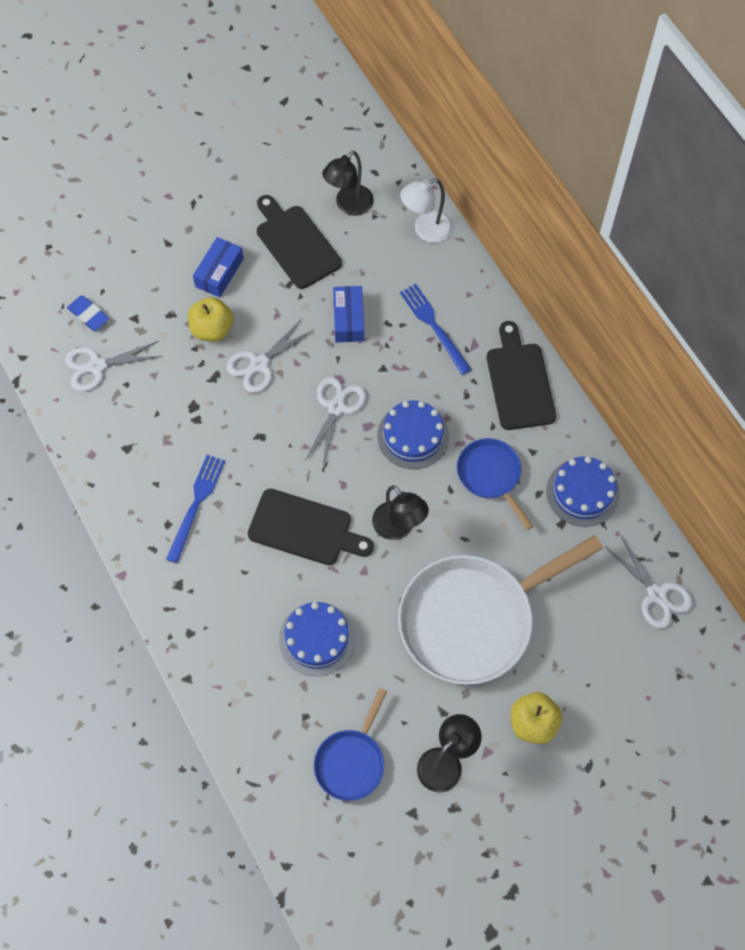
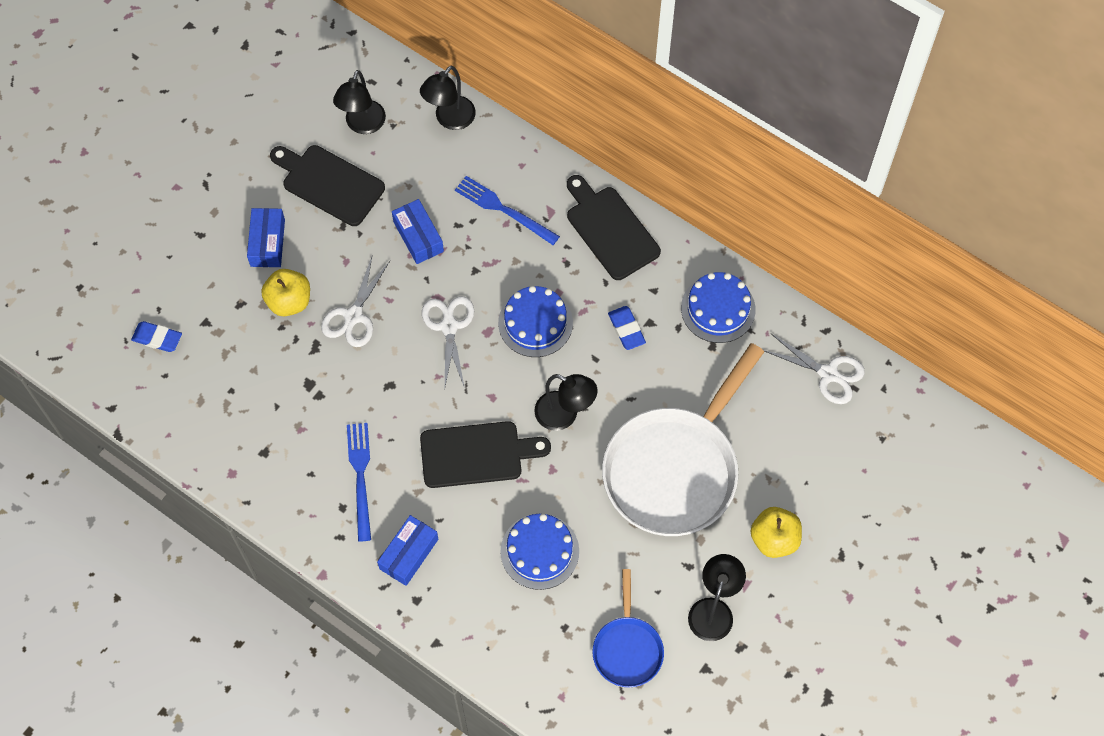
camera: 25 degrees left, 0 degrees up
(97, 366) = (192, 385): white scissors -> none
(203, 590) = (409, 554): none -> blue box
(425, 230) = (450, 119): white lamp -> black lamp
(491, 476) = (626, 329): blue pan -> blue eraser

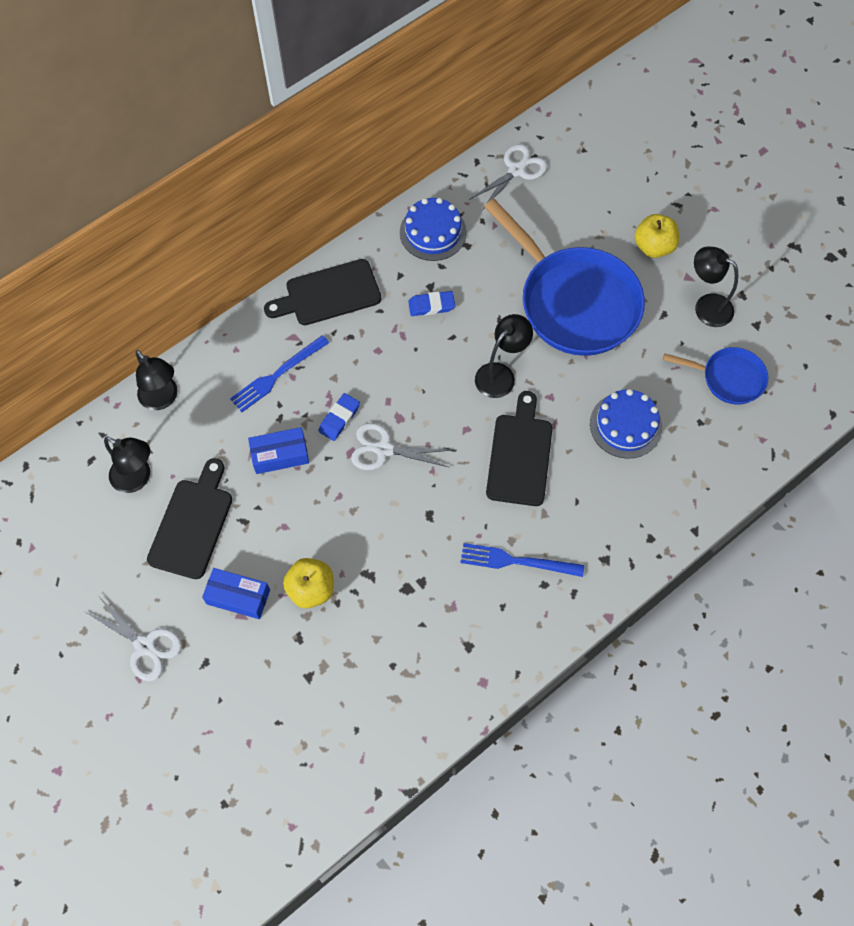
camera: 75 degrees left, 0 degrees up
(157, 338) = (311, 730): blue eraser -> blue eraser (339, 418)
(329, 184) = (192, 524): black cutting board -> black cutting board turned 150 degrees clockwise
(353, 316) = (346, 532): white scissors -> white scissors (145, 646)
(409, 554) = (604, 535): blue box -> none
(535, 323) = (402, 376): blue cake -> none
(675, 469) = (574, 302): white pan -> blue pan

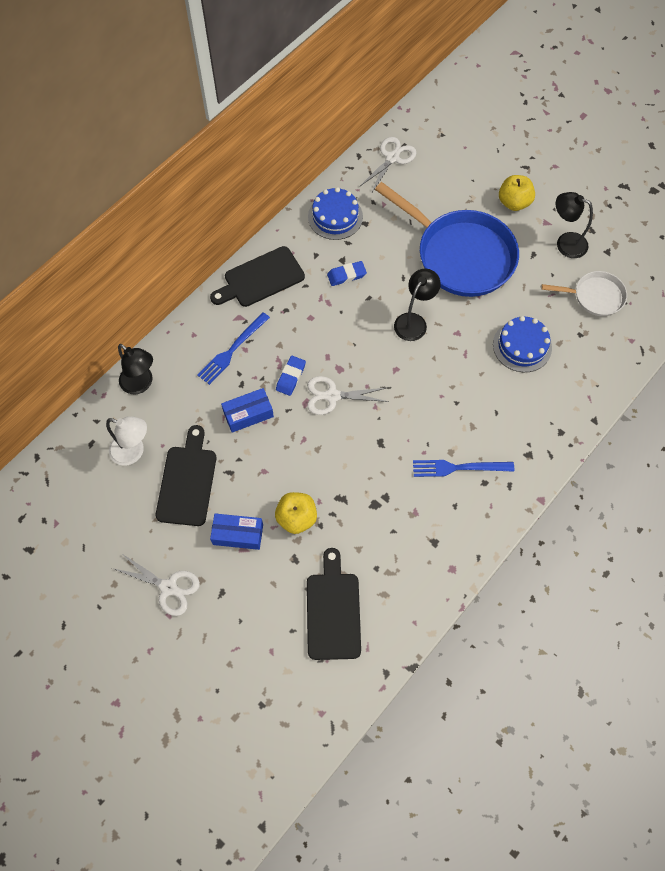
camera: 10 degrees left, 0 degrees up
(137, 478) = (133, 452): black lamp -> white lamp
(519, 455) = (443, 383): black cutting board -> black cutting board (333, 611)
(728, 378) = (595, 296): blue pan -> white pan

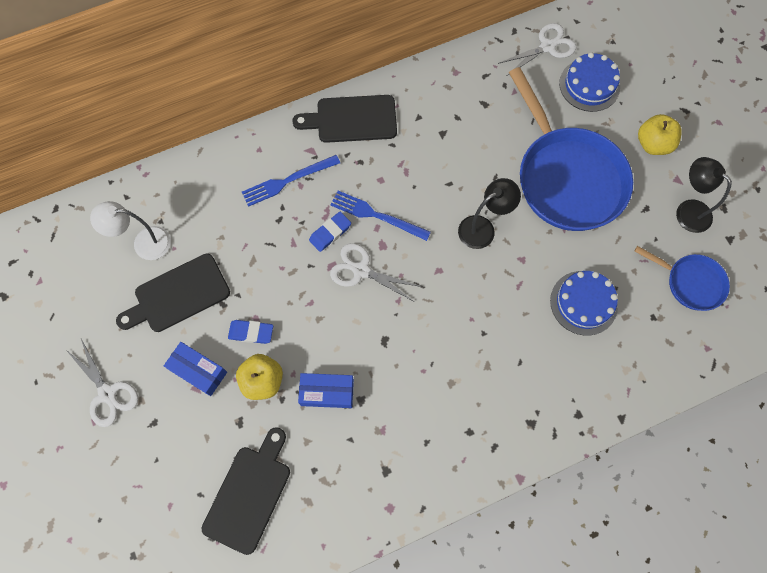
camera: 25 degrees right, 5 degrees up
(133, 452) = (144, 243): white lamp -> white lamp turned 135 degrees clockwise
(141, 384) = (185, 178): black lamp -> none
(187, 481) = (178, 295): black cutting board -> black cutting board turned 150 degrees counterclockwise
(248, 414) = (270, 253): blue box -> blue box (327, 392)
(335, 216) = (458, 85): blue cake -> blue cake (589, 85)
(346, 275) = (438, 151): blue eraser -> blue eraser (251, 332)
(458, 468) = (450, 403): blue fork -> blue fork (376, 215)
(595, 296) = (690, 282): white pan -> blue pan

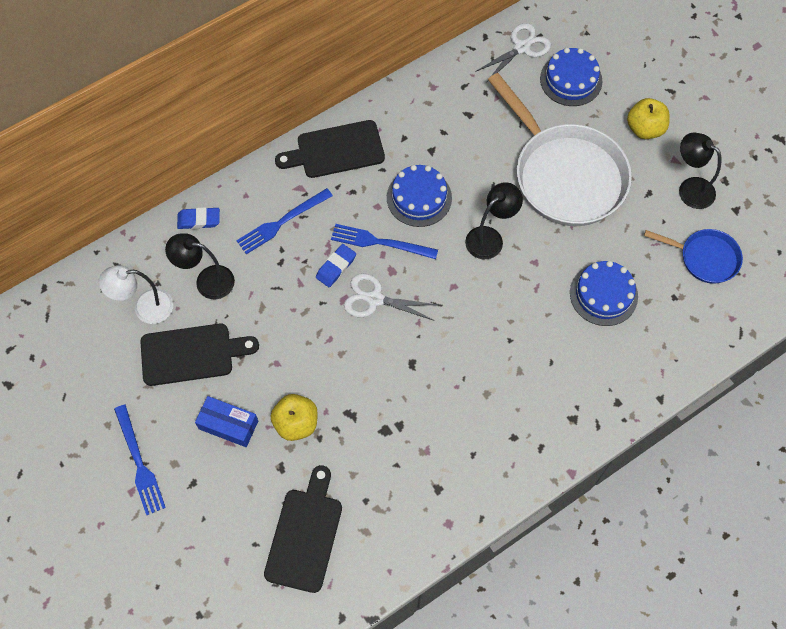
camera: 10 degrees left, 5 degrees down
(107, 394) = (139, 463): white scissors -> blue fork
(178, 295) = (192, 354): black cutting board -> black cutting board turned 150 degrees counterclockwise
(206, 226) = (207, 281): none -> black lamp
(251, 332) = (275, 378): blue eraser -> blue eraser (199, 220)
(327, 392) = (364, 423): blue box -> none
(422, 177) = (419, 197): none -> blue cake
(567, 178) = (565, 175): blue pan -> white pan

